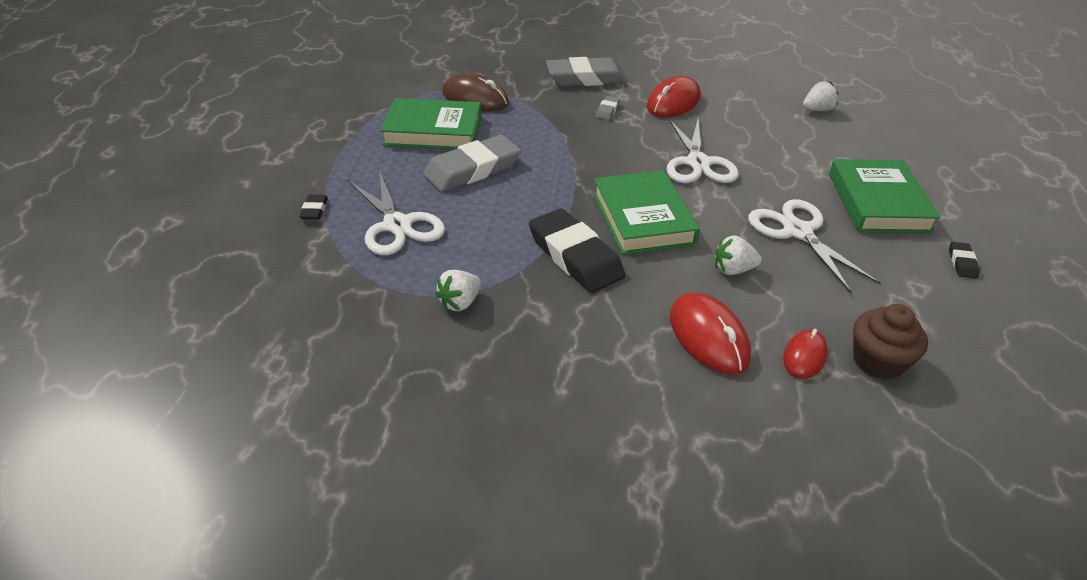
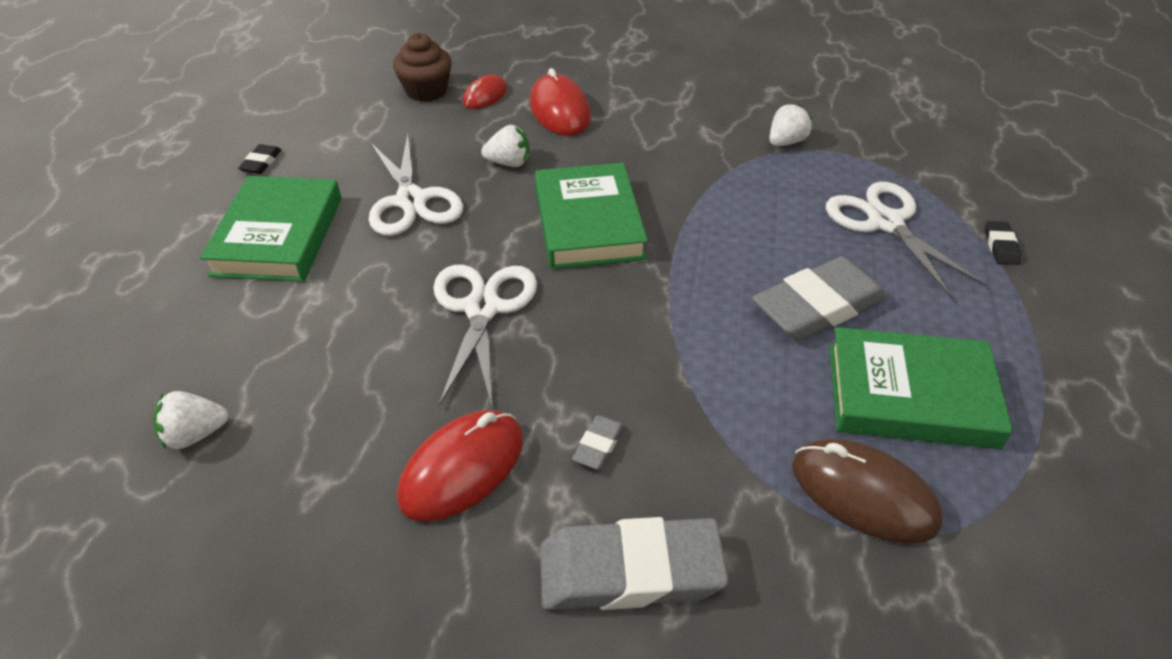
camera: 175 degrees left, 5 degrees up
(575, 256) = (673, 181): black eraser -> none

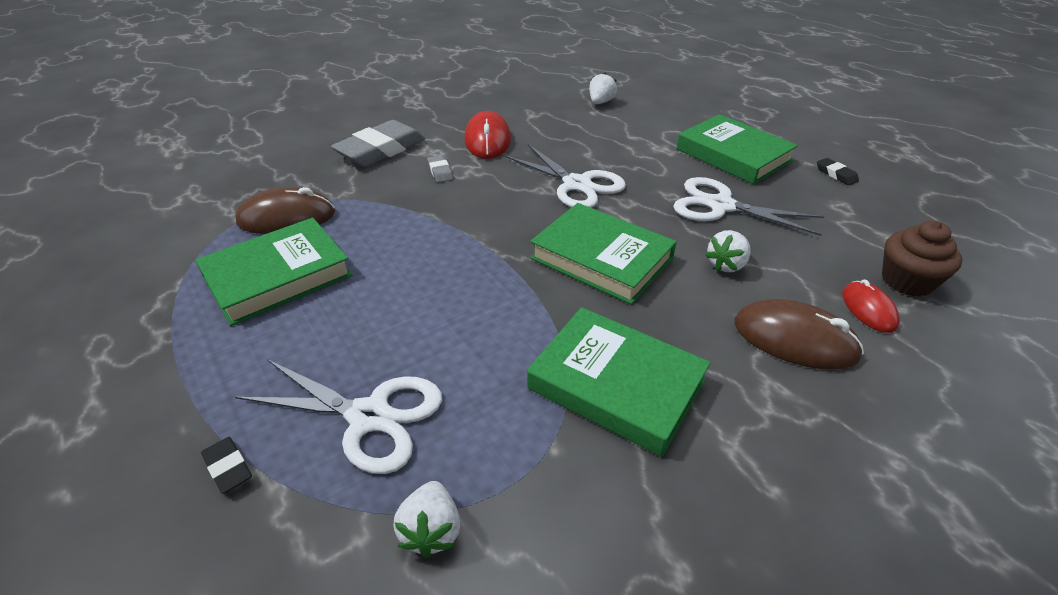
camera: 135 degrees right, 5 degrees down
(559, 110) = (794, 339): red mouse -> brown mouse
(703, 152) = (616, 384): none -> green book
(786, 142) = (558, 465): white strawberry -> white strawberry (431, 531)
(818, 306) = (379, 297): grey eraser -> none

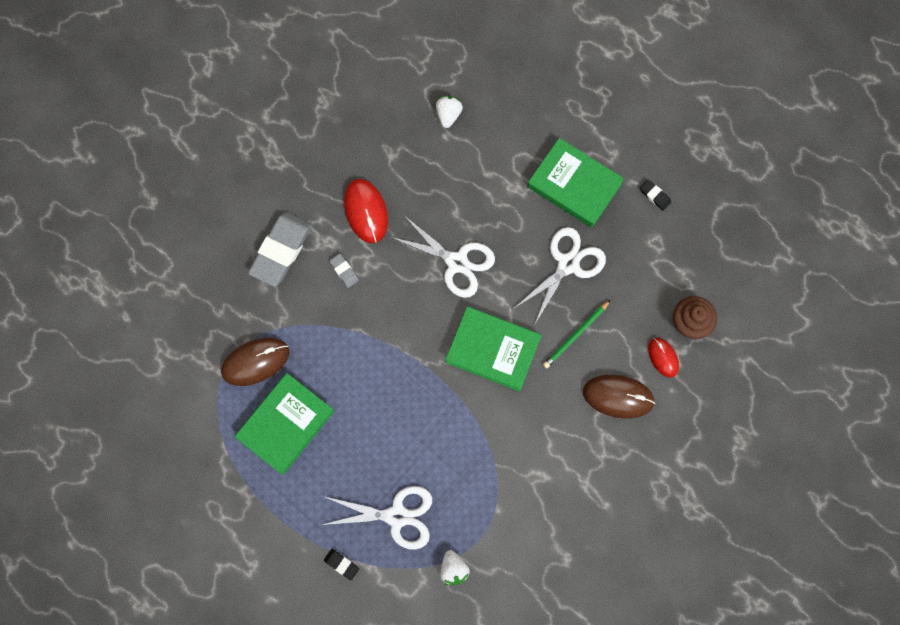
camera: 15 degrees left, 35 degrees up
(616, 384) = (521, 459): green book -> none
(720, 206) = (568, 264): white scissors -> white scissors turned 120 degrees clockwise
(726, 265) = (575, 335): white strawberry -> green pencil

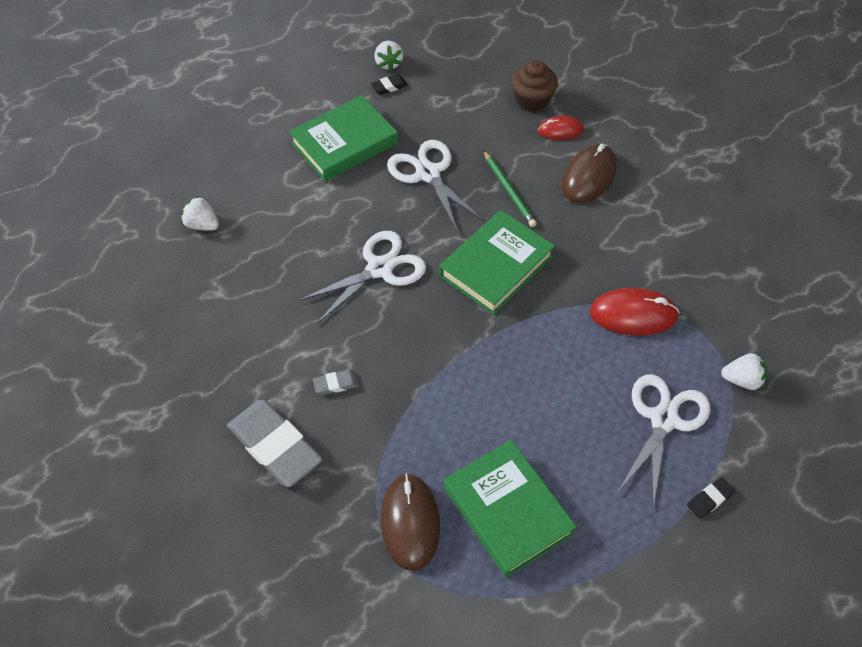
camera: 70 degrees left, 20 degrees down
(366, 211) = (273, 338): red mouse -> red mouse (633, 314)
(683, 184) = (388, 63): none -> white strawberry

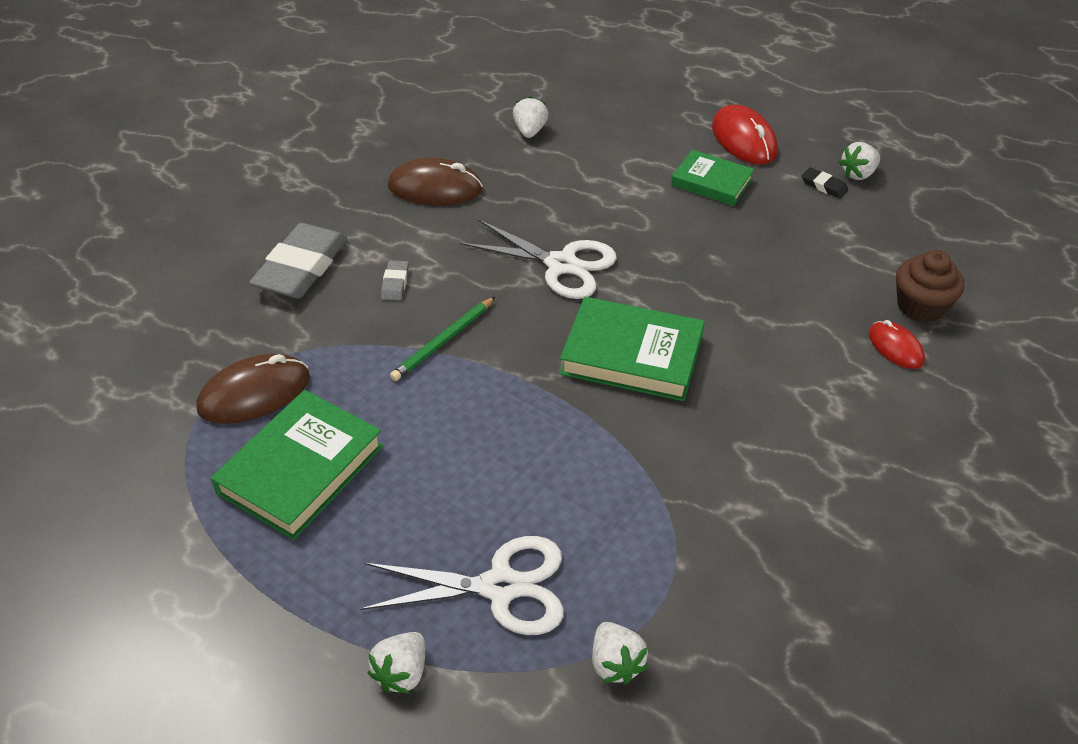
camera: 65 degrees right, 10 degrees down
(336, 384) = (395, 283): grey eraser -> grey eraser turned 45 degrees clockwise
(344, 143) = (711, 182): green book -> green book, size x0.64
(428, 174) = (723, 257): white scissors -> none
(509, 190) = (755, 331): green pencil -> green pencil (443, 341)
(588, 176) = (842, 397): brown mouse -> brown mouse (435, 188)
(633, 314) = (648, 508): red mouse -> red mouse (744, 139)
(709, 499) = (402, 673): black eraser -> white strawberry

